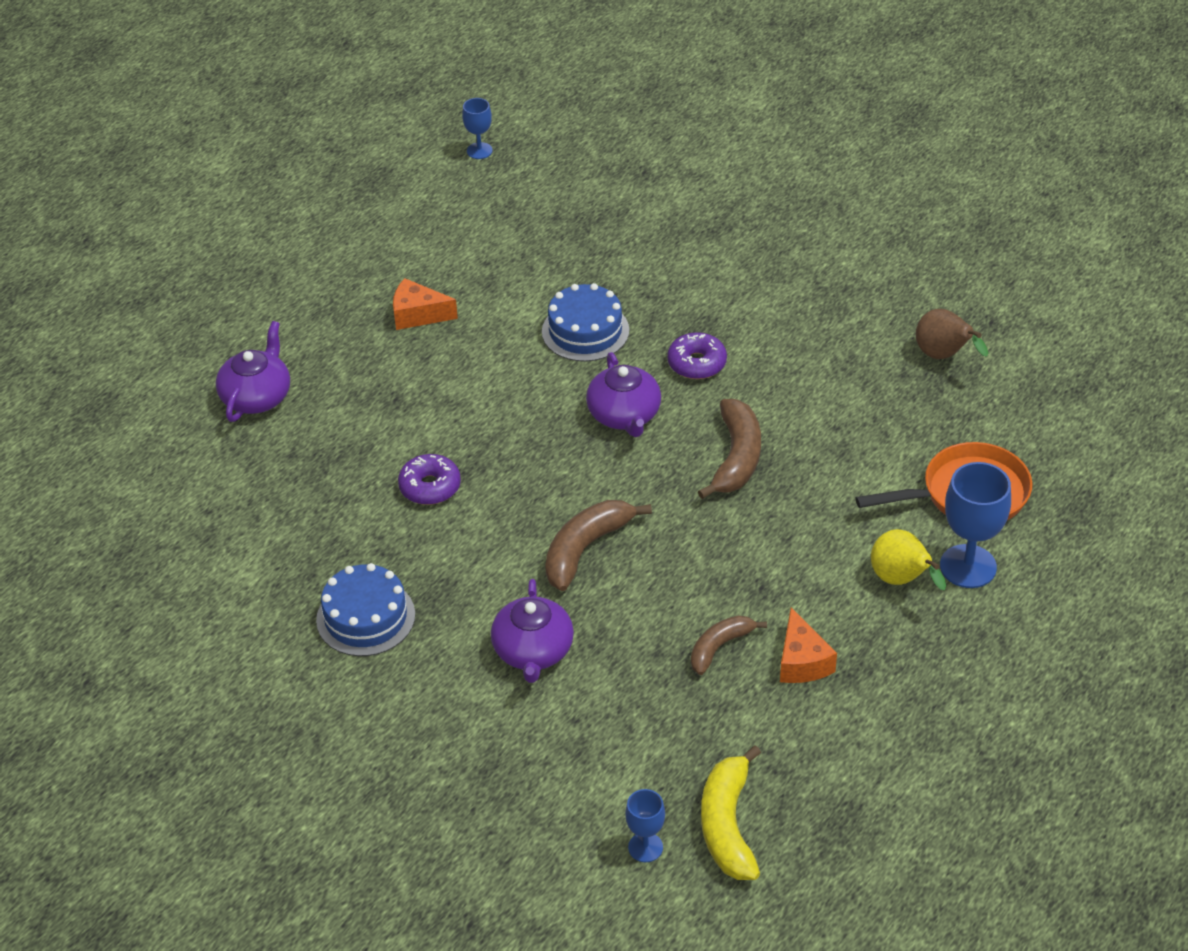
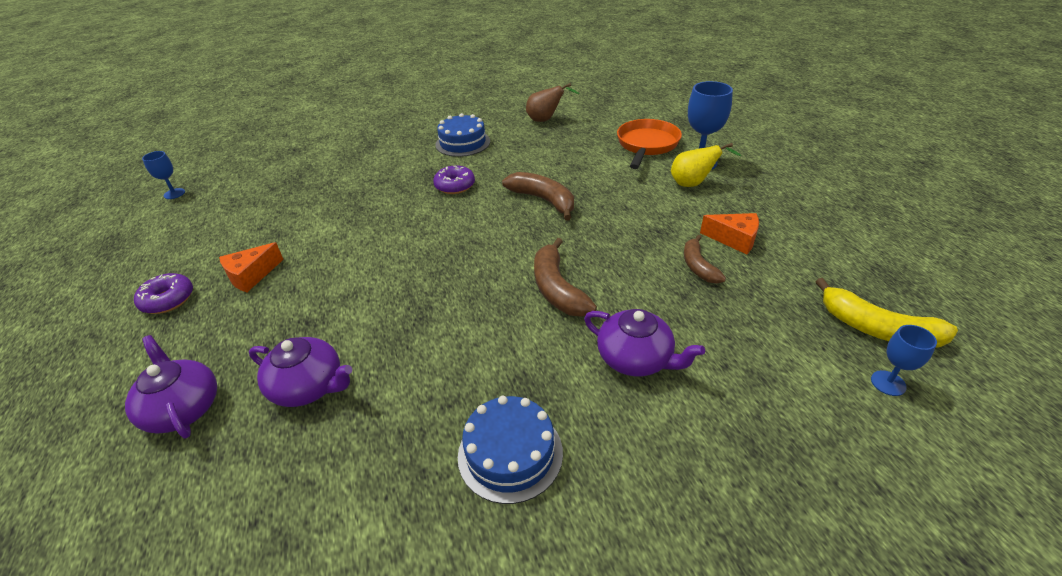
camera: 55 degrees left, 5 degrees down
(430, 487) = (413, 342): purple donut -> purple donut (168, 300)
(585, 331) = (374, 213): blue cake -> blue cake (463, 143)
(624, 415) = (460, 226): purple teapot -> purple teapot (309, 386)

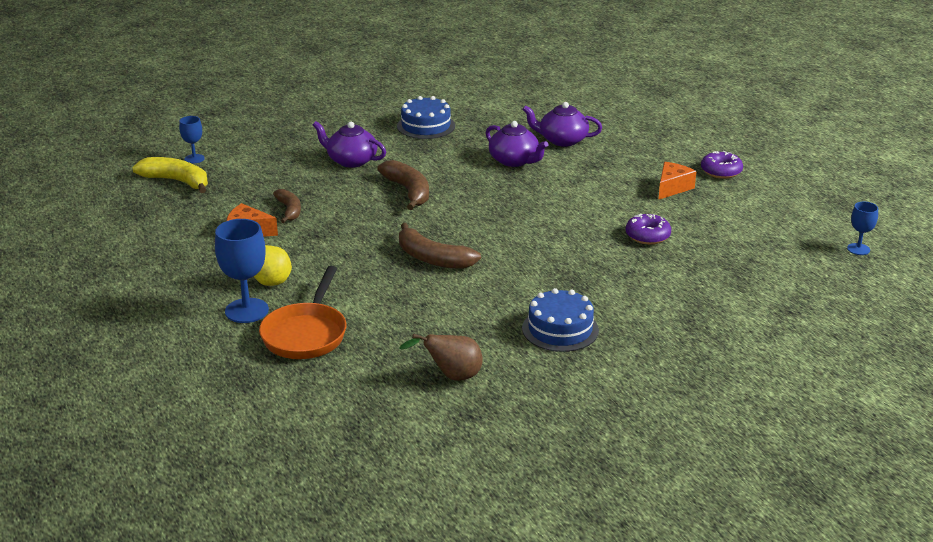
camera: 170 degrees right, 10 degrees down
(183, 408) = (632, 129): purple teapot -> purple teapot (514, 161)
(455, 186) = (538, 270): purple donut -> purple donut (647, 236)

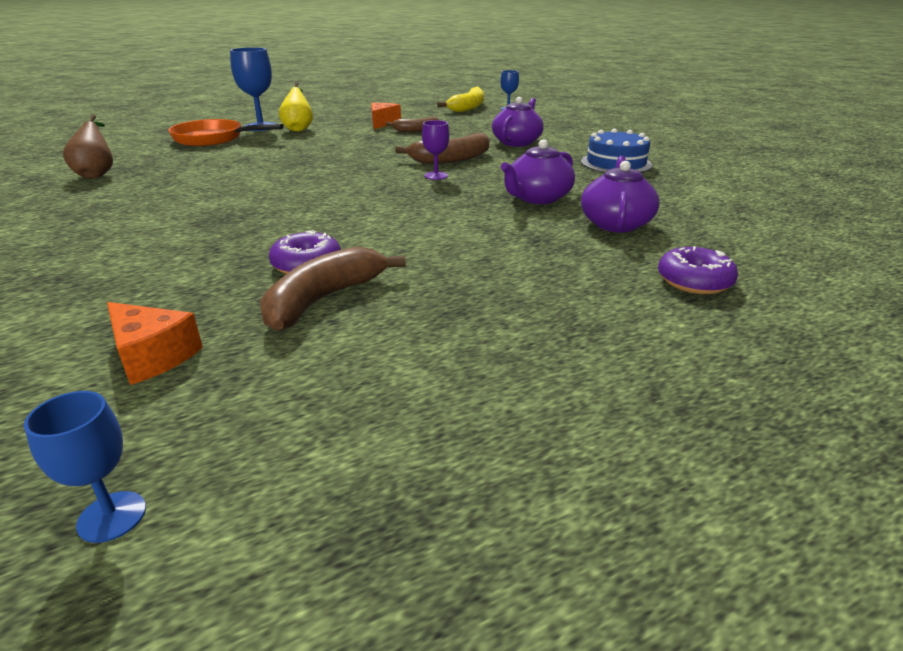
camera: 90 degrees right, 0 degrees up
(432, 258) = (308, 168): brown banana -> brown banana (323, 299)
(459, 198) = (436, 176): none -> purple goblet
(560, 329) = (124, 211): blue cake -> none
(672, 188) = (465, 293): orange cheese -> orange cheese (152, 356)
(721, 171) = (542, 348): purple donut -> purple donut (694, 281)

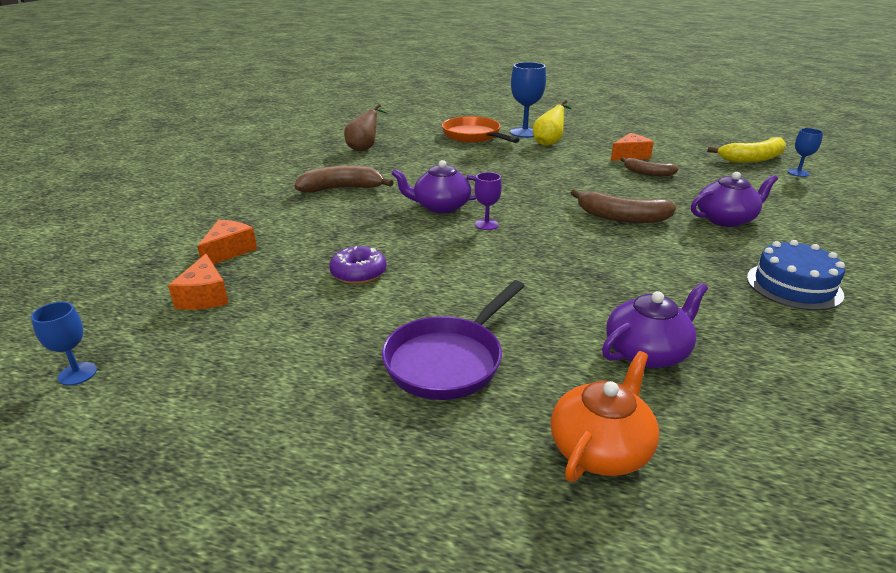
camera: 45 degrees right, 0 degrees up
(95, 307) = (229, 251): none -> orange cheese
(323, 299) = (325, 305): brown banana -> brown banana (342, 189)
(436, 176) = (576, 230): purple goblet -> purple goblet (486, 224)
(512, 285) = (448, 361): none -> purple pan
(537, 198) = (623, 291): purple teapot -> purple teapot (440, 206)
(694, 281) = (600, 448): purple donut -> orange teapot

